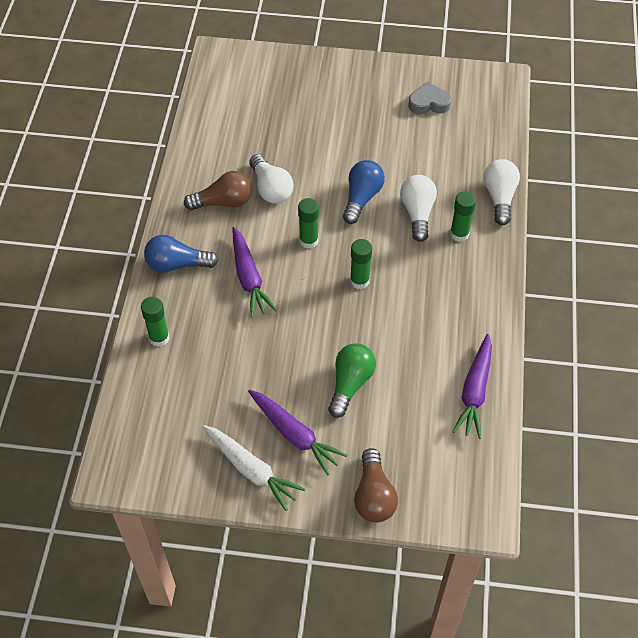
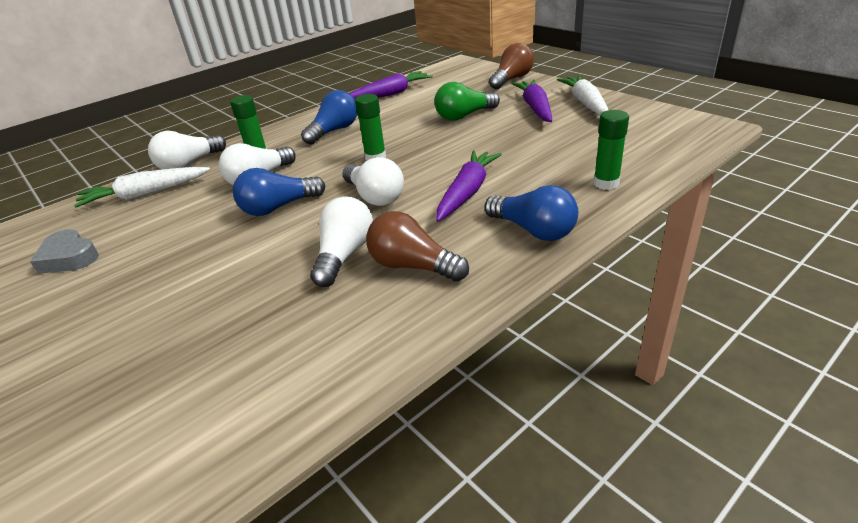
camera: 135 degrees left, 20 degrees down
(308, 241) = (375, 197): green glue stick -> white light bulb
(443, 298) = (334, 131): none -> blue light bulb
(476, 158) = (145, 194): none -> white carrot

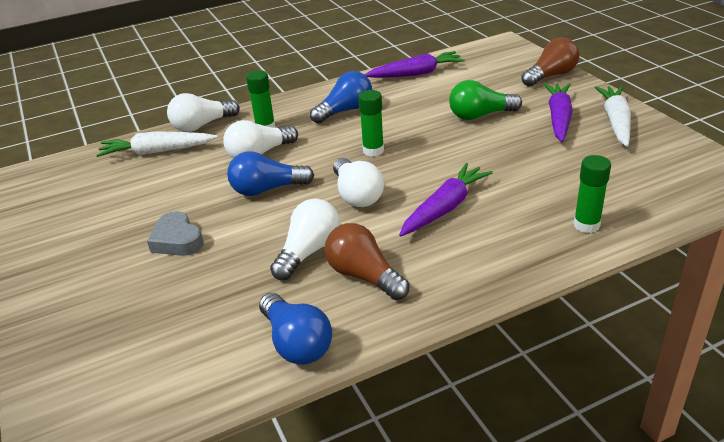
camera: 15 degrees right, 0 degrees up
(69, 257) = (84, 205): grey heart -> grey heart (177, 240)
(533, 230) = (489, 262): blue light bulb -> blue light bulb (296, 343)

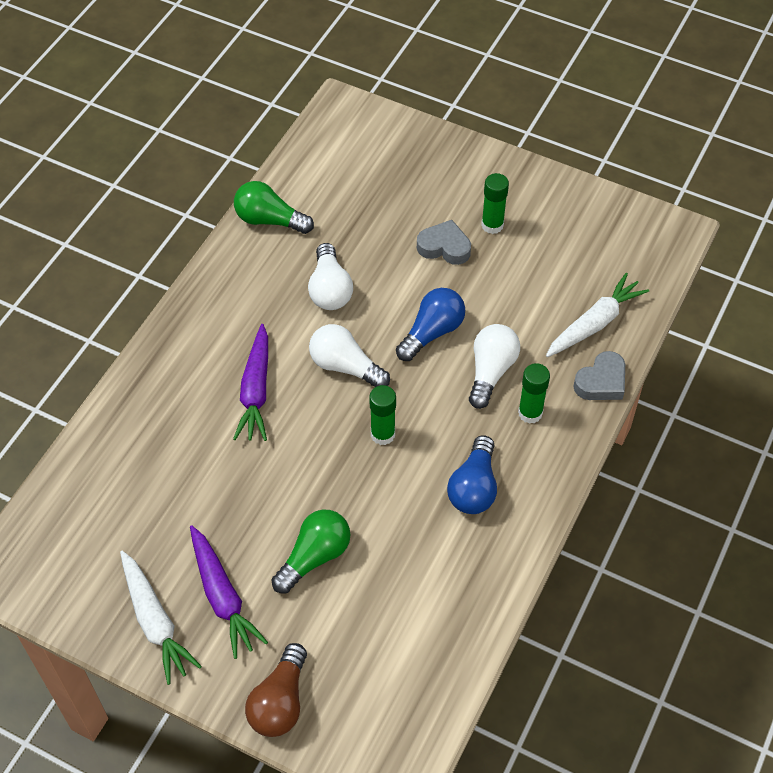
camera: 140 degrees right, 20 degrees up
(202, 125) = (601, 382): white light bulb -> grey heart
(296, 343) = (269, 220): blue light bulb -> green light bulb
(364, 276) = (268, 290): brown light bulb -> none
(416, 74) = (458, 615): purple carrot -> none
(586, 225) = (123, 431): green glue stick -> green glue stick (492, 225)

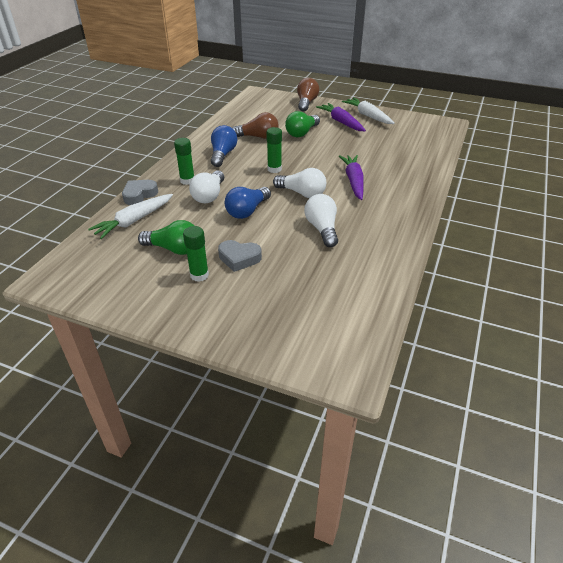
camera: 175 degrees right, 15 degrees down
(269, 220) = (383, 268): green light bulb -> green light bulb (174, 249)
(405, 547) = (258, 137): none -> brown light bulb

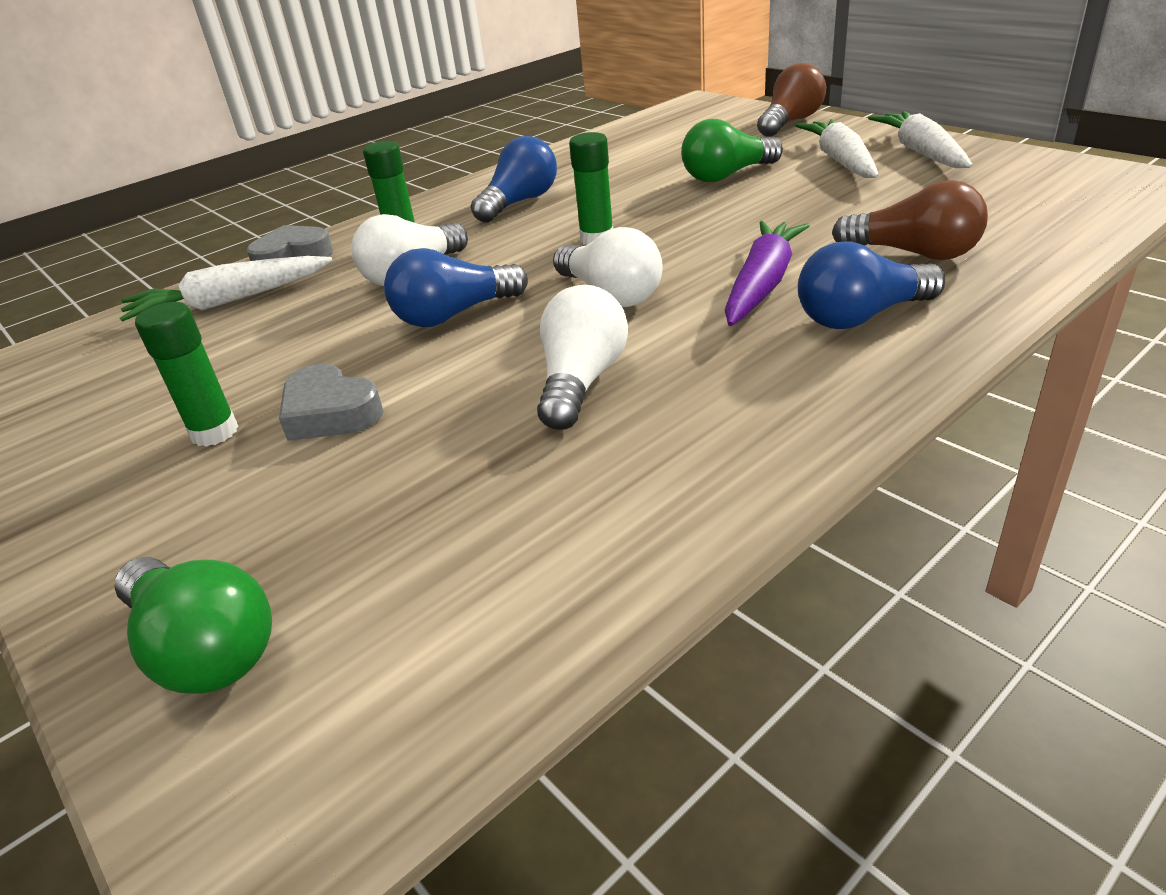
camera: 30 degrees right, 5 degrees down
(174, 249) = (232, 367): green light bulb -> green light bulb (205, 648)
(258, 137) = (623, 176): brown light bulb -> brown light bulb (914, 253)
(341, 122) = (840, 161): purple carrot -> white carrot
(395, 189) = (861, 317): none -> blue light bulb

